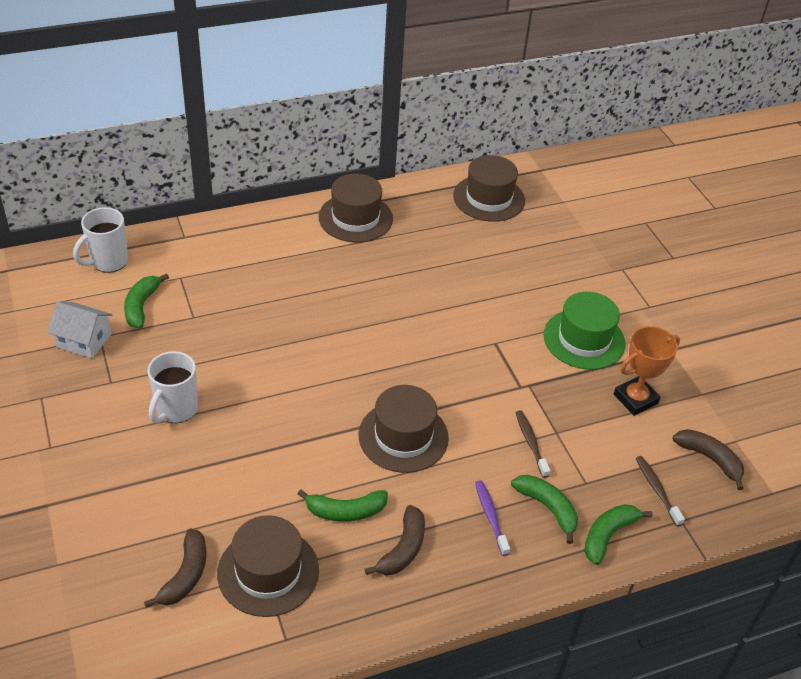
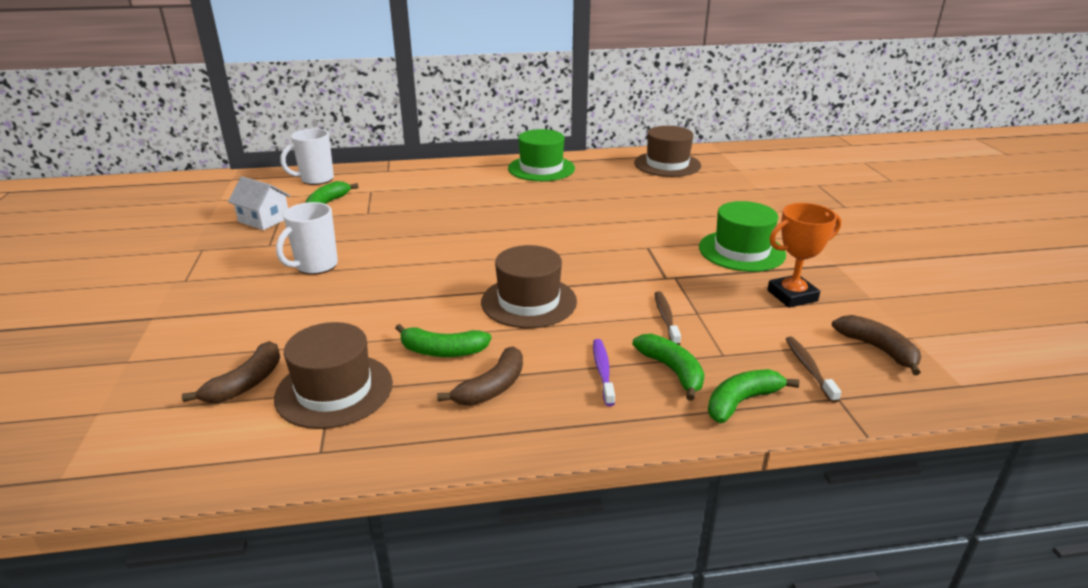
camera: 15 degrees right, 15 degrees down
(355, 218) = (541, 168): brown hat -> green hat

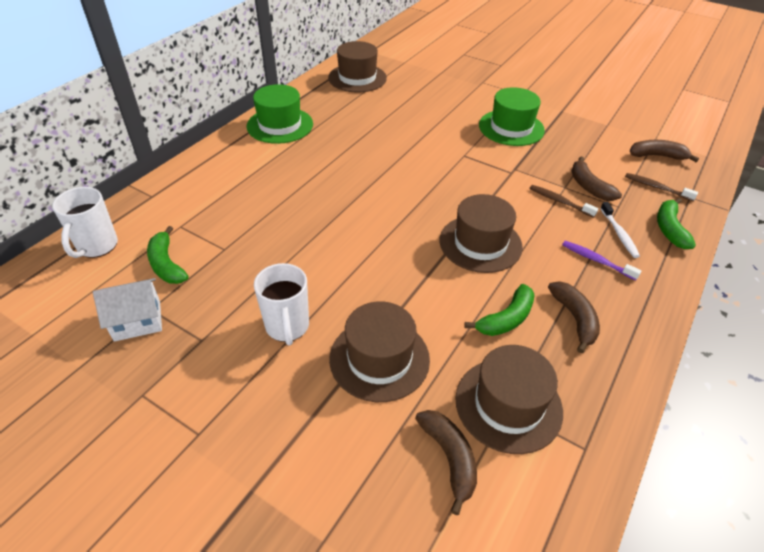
camera: 50 degrees left, 15 degrees up
(323, 313) = (379, 359): none -> brown hat
(672, 371) = (619, 234): green banana -> white toothbrush
(724, 326) = (589, 187): none -> brown banana
(792, 296) = (580, 145): orange trophy -> none

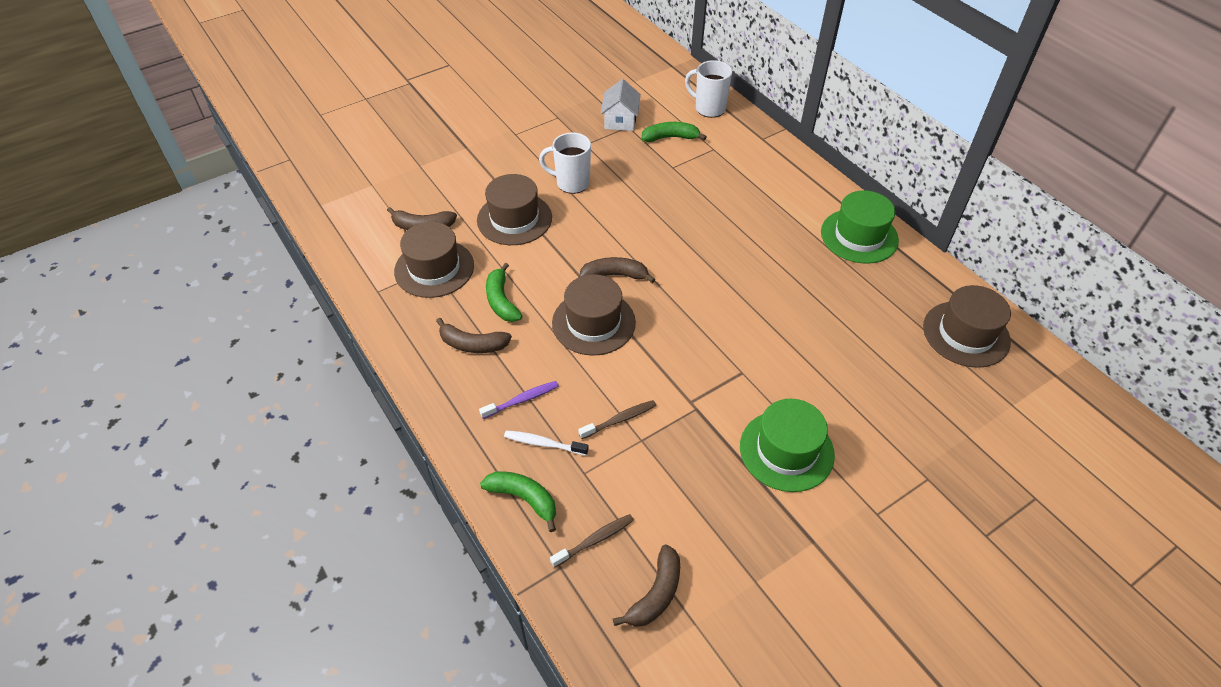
camera: 115 degrees right, 5 degrees up
(589, 187) = (630, 465): brown banana -> brown banana (615, 275)

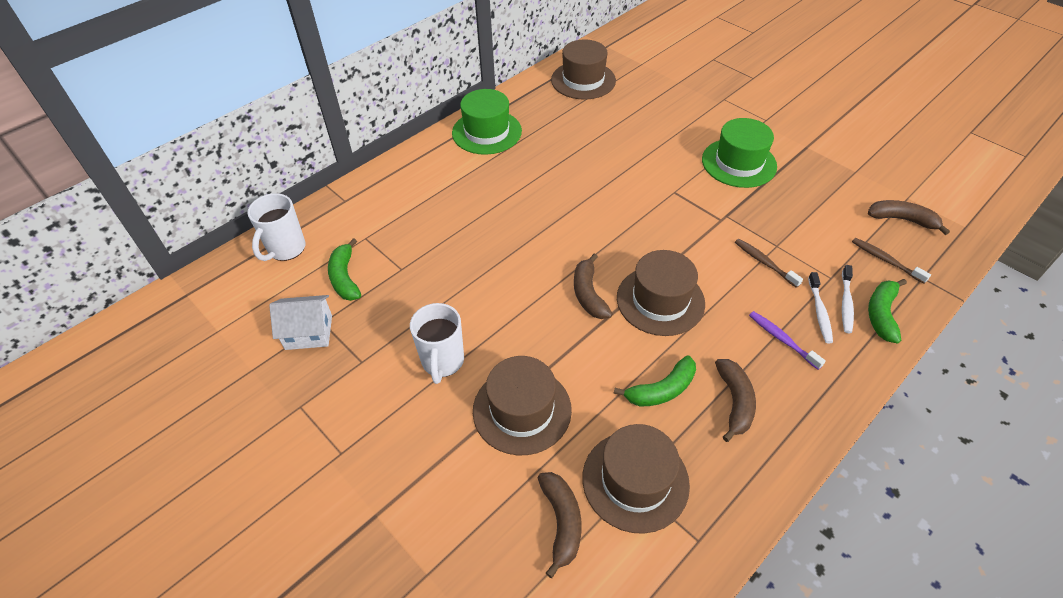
camera: 100 degrees left, 0 degrees up
(547, 472) = (846, 303): none -> white toothbrush

